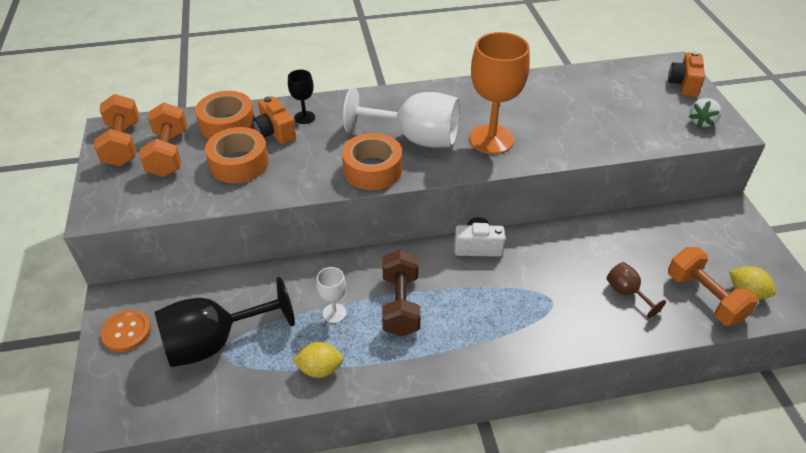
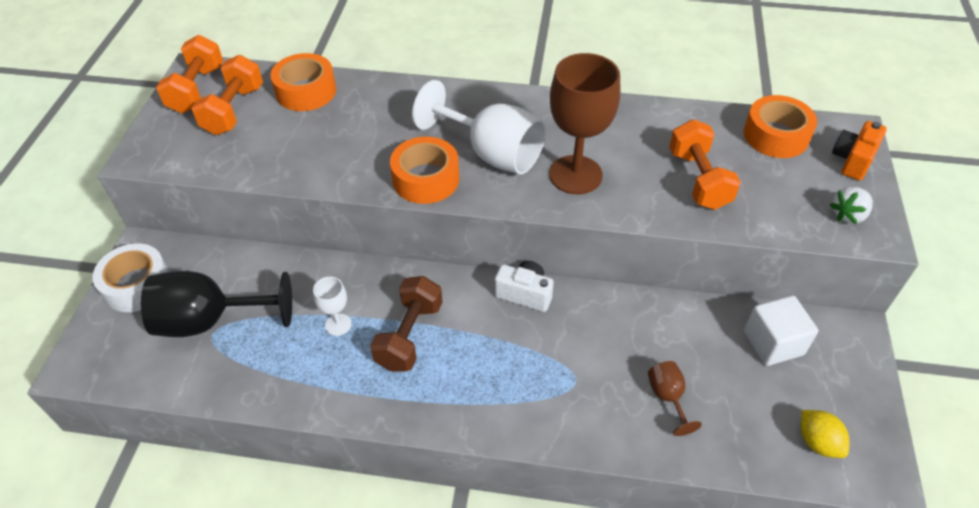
camera: 20 degrees right, 5 degrees up
(126, 332) = (137, 285): orange button -> white tape
(239, 163) = (295, 138): orange tape -> orange tape (775, 135)
(275, 132) = (348, 111): orange camera -> none
(304, 117) = (387, 101): black goblet -> none
(320, 369) = (295, 381): yellow lemon -> none
(491, 139) = (575, 175): orange goblet -> brown goblet
(680, 233) = (773, 343): none -> white cube
(704, 298) = (760, 432): orange dumbbell -> orange dumbbell (698, 180)

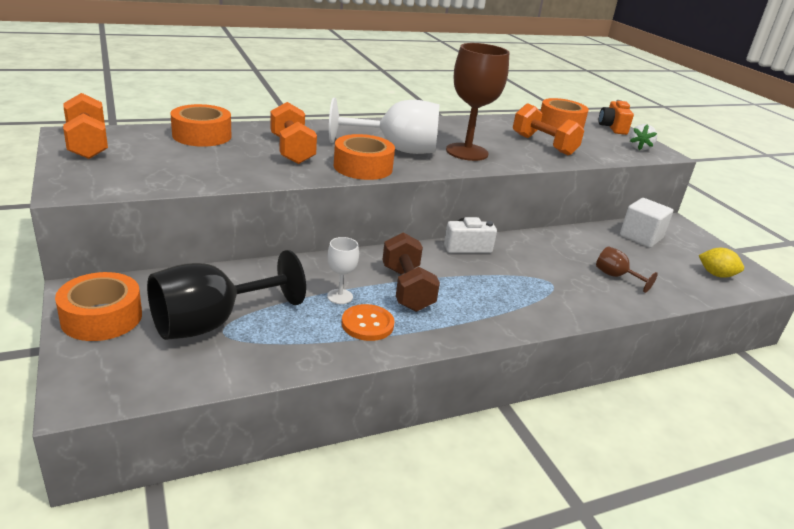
camera: 35 degrees left, 20 degrees down
(137, 285) = (102, 317): white tape -> orange tape
(234, 110) = (142, 152): orange dumbbell -> orange dumbbell (292, 150)
(335, 370) = (367, 324): none -> orange button

